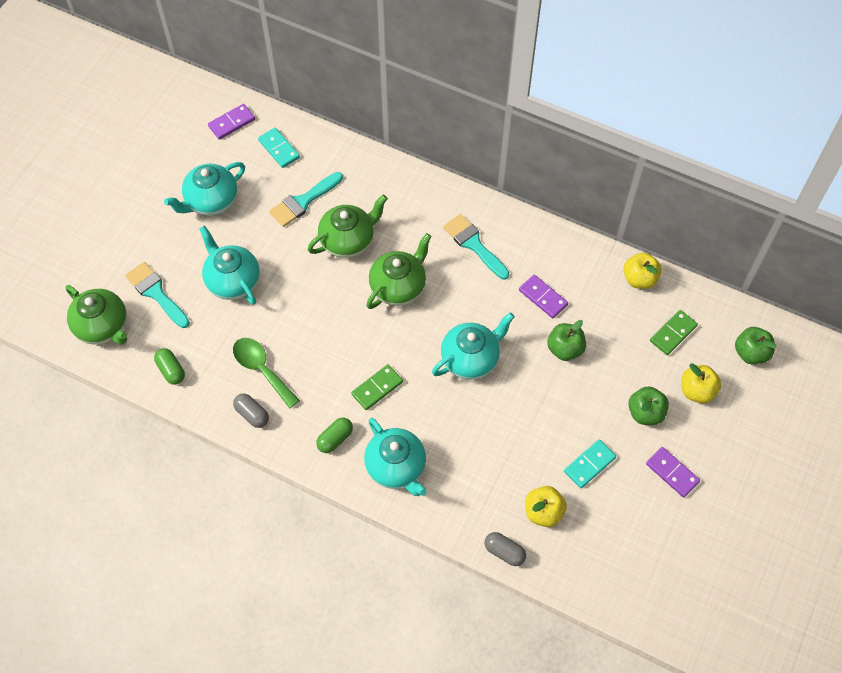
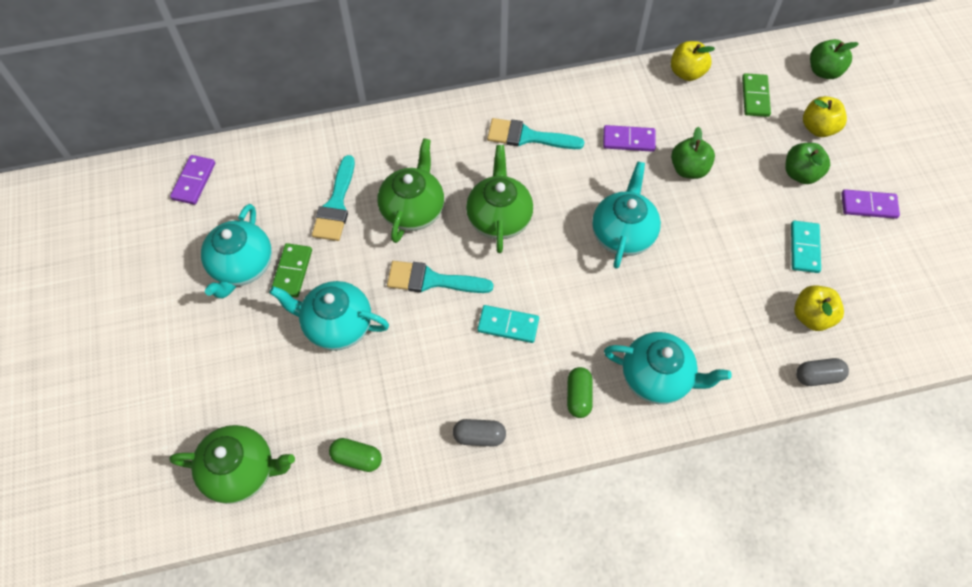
camera: 40 degrees left, 0 degrees up
(156, 293) = (267, 394): turquoise brush -> turquoise brush (431, 280)
(262, 369) = (447, 386): green spoon -> none
(279, 149) = (265, 174): turquoise domino -> turquoise domino (508, 325)
(377, 388) = (570, 321): green domino -> green domino (292, 271)

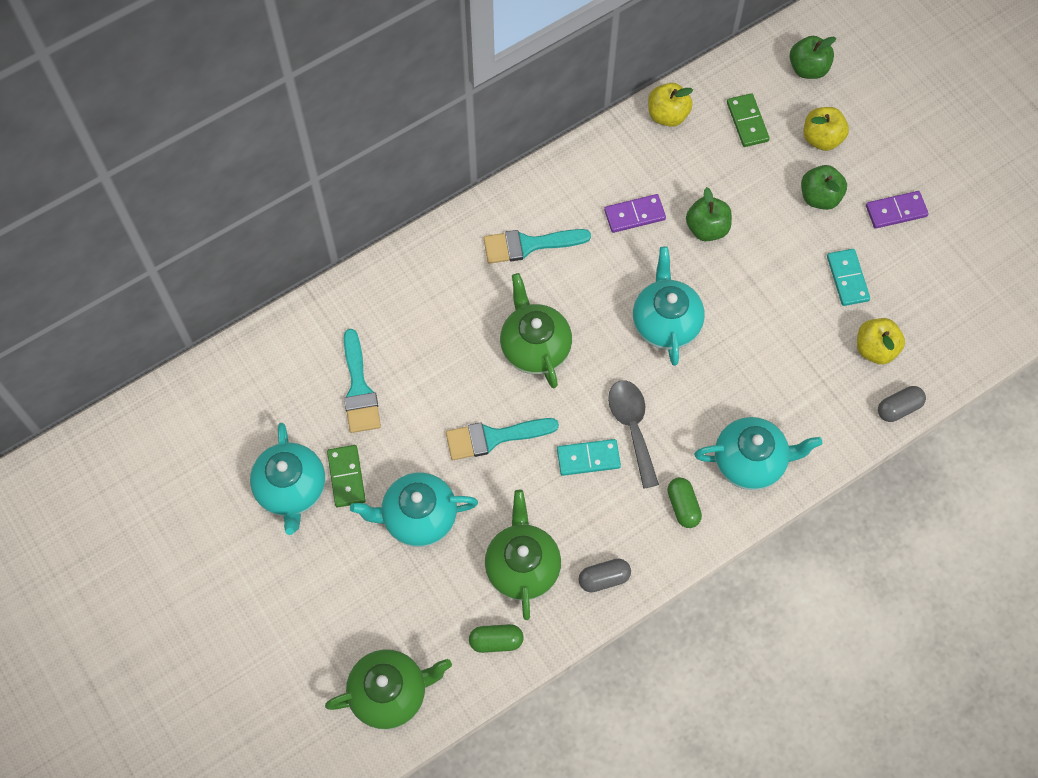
camera: 20 degrees left, 5 degrees up
(194, 181) = (193, 413): purple domino -> none
(413, 210) = (442, 368): green teapot -> green teapot (522, 566)
(558, 311) = (632, 427): none -> grey spoon

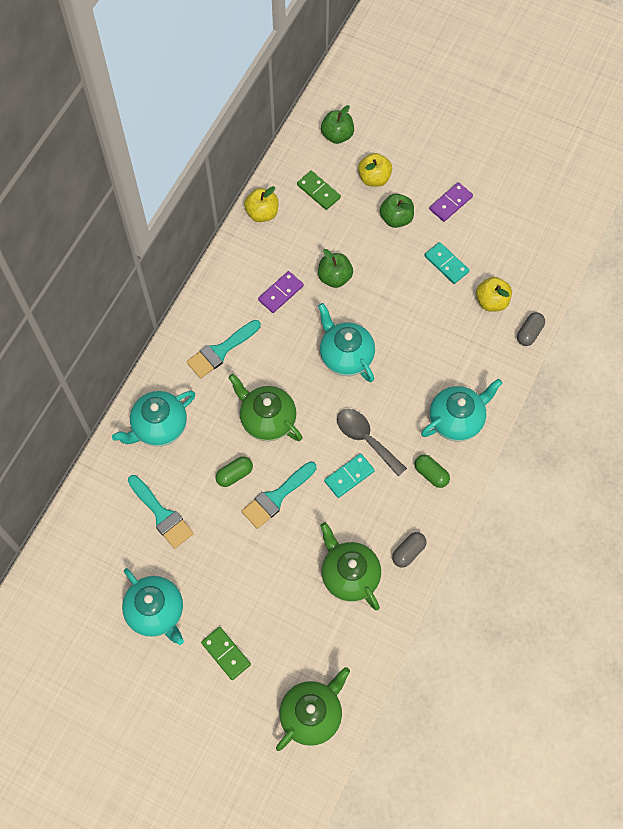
camera: 30 degrees left, 0 degrees up
(346, 477) = (190, 581): green domino -> green domino (226, 653)
(418, 517) = (257, 581): turquoise teapot -> turquoise teapot (159, 427)
(496, 641) = (362, 636): green capsule -> green capsule (234, 474)

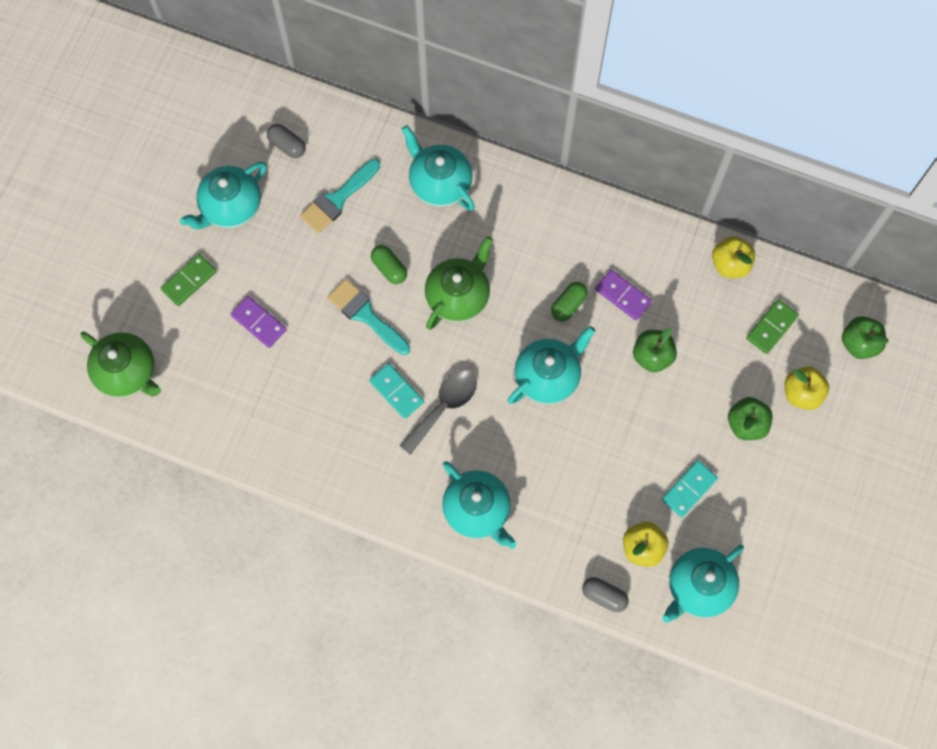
camera: 85 degrees right, 5 degrees up
(220, 351) = (539, 237): turquoise brush -> none
(349, 575) = (280, 400): green teapot -> none
(408, 552) = (310, 463): grey capsule -> grey capsule (287, 145)
(431, 474) = (406, 483): green capsule -> green capsule (568, 305)
(450, 203) = (779, 491): purple domino -> purple domino (258, 323)
(524, 267) = (698, 587): none -> turquoise teapot

